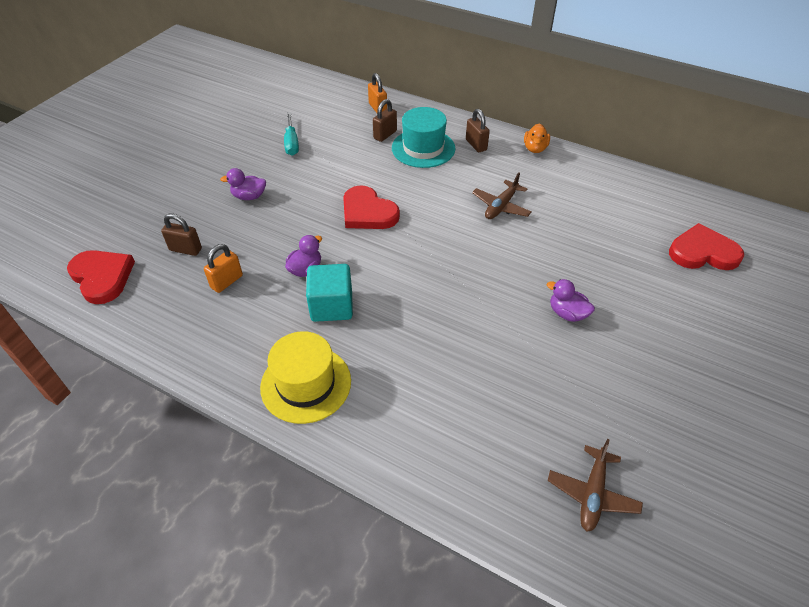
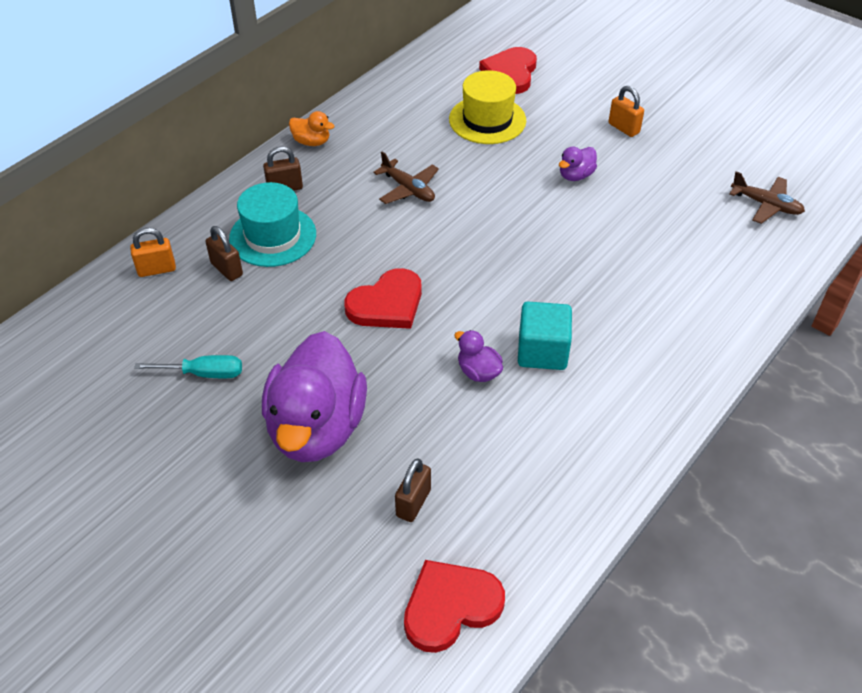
camera: 80 degrees left, 0 degrees up
(227, 281) = (485, 453): orange padlock -> orange padlock (623, 128)
(249, 196) = (317, 428): purple duck -> purple duck, size x2.43
(306, 384) = (651, 381): yellow hat -> yellow hat (487, 120)

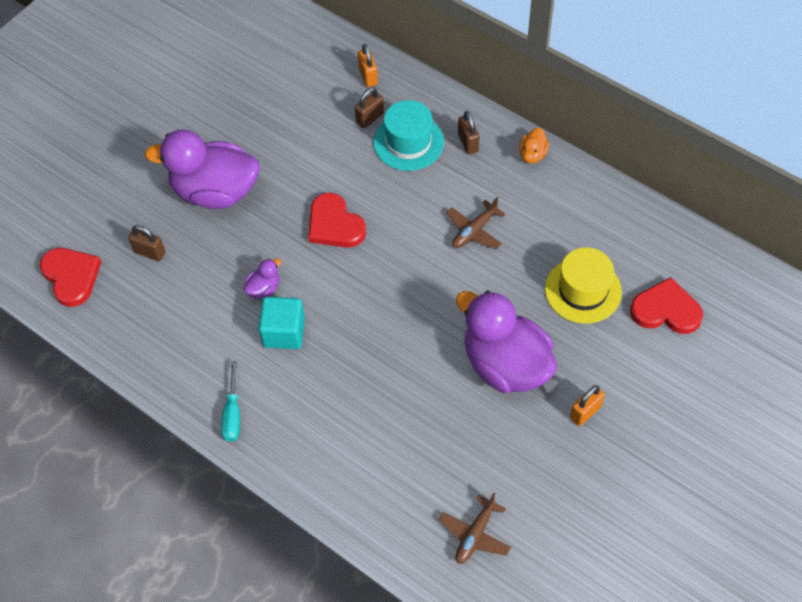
camera: 90 degrees right, 10 degrees up
(203, 373) = (266, 121): turquoise screwdriver -> turquoise screwdriver (232, 413)
(575, 175) = (505, 365): purple duck -> purple duck, size x2.43

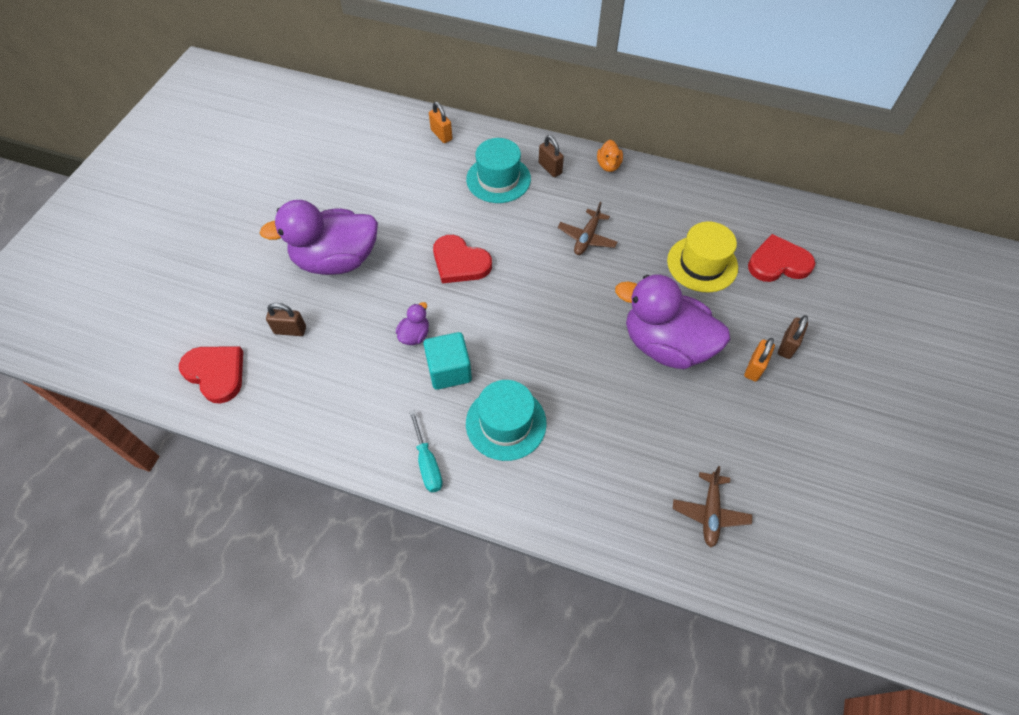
camera: 20 degrees left, 0 degrees up
(318, 397) = (506, 423): none -> turquoise hat
(370, 118) = (456, 167): brown padlock -> brown padlock (787, 345)

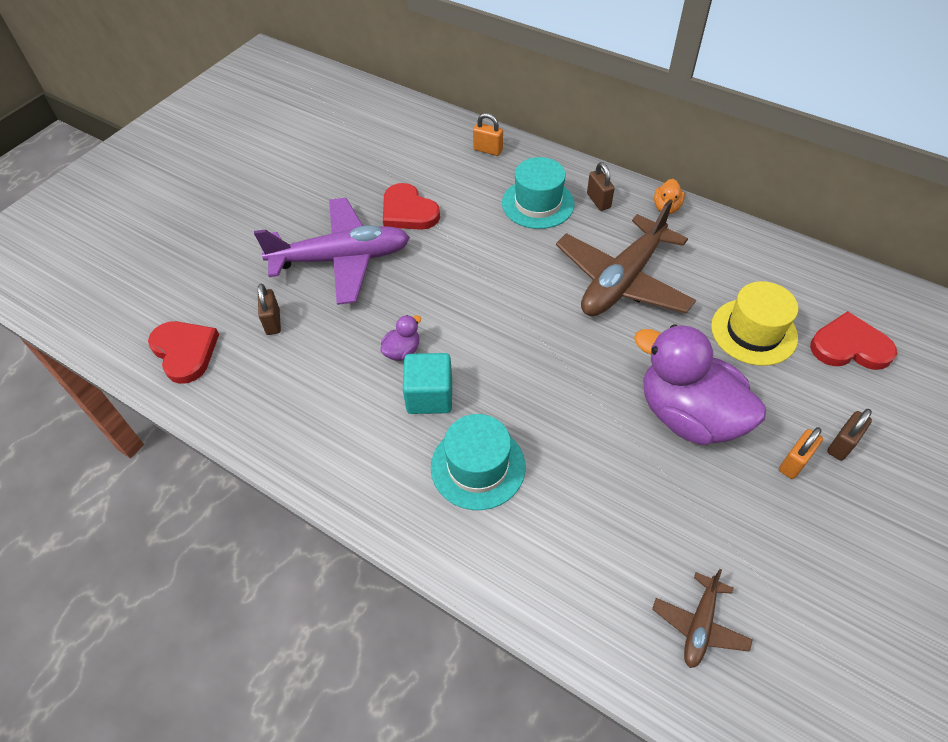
camera: 15 degrees right, 5 degrees down
(290, 330) = (273, 322): brown padlock -> brown padlock turned 60 degrees clockwise
(336, 260) = (341, 259): purple duck -> purple plane
(427, 463) = (377, 492): turquoise screwdriver -> none
(441, 135) = (488, 150): orange padlock -> orange padlock turned 45 degrees counterclockwise
(460, 262) = (472, 283): red heart -> red heart (408, 211)
(587, 238) = (622, 280): brown plane -> brown plane, size x2.10

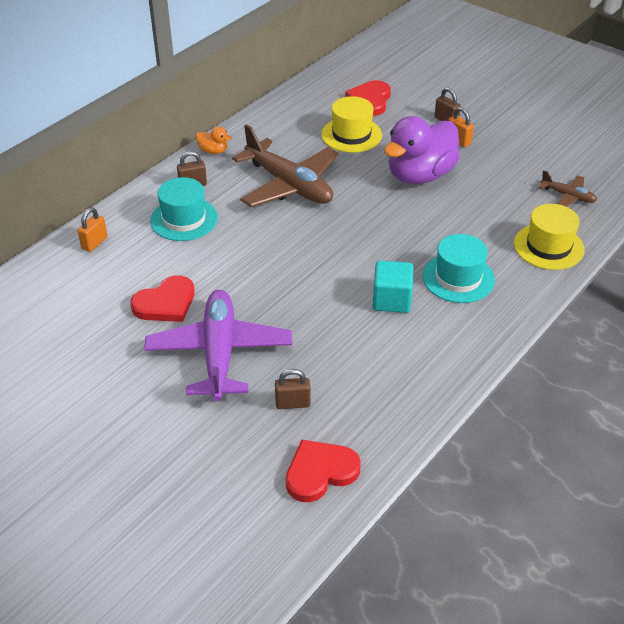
camera: 85 degrees left, 10 degrees down
(402, 351) = (342, 314): purple duck -> none
(564, 587) = (548, 246): none -> yellow hat

